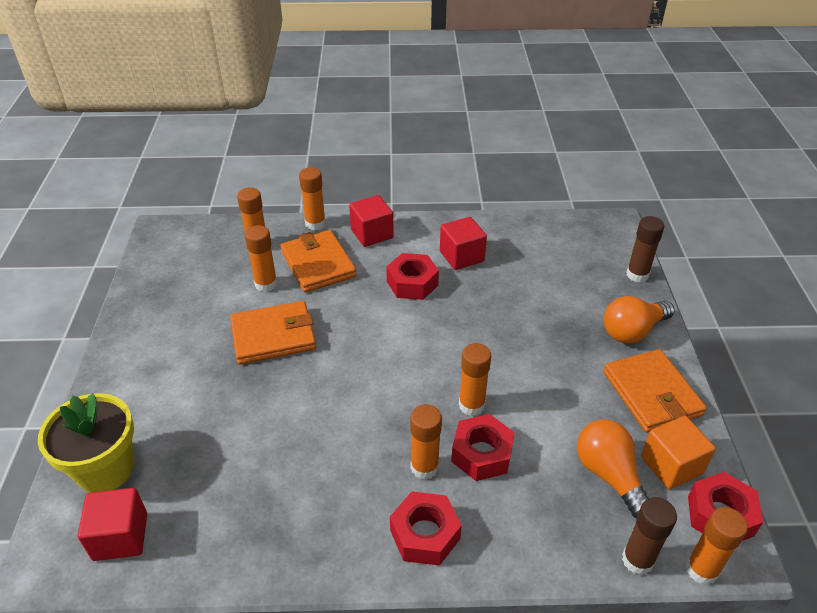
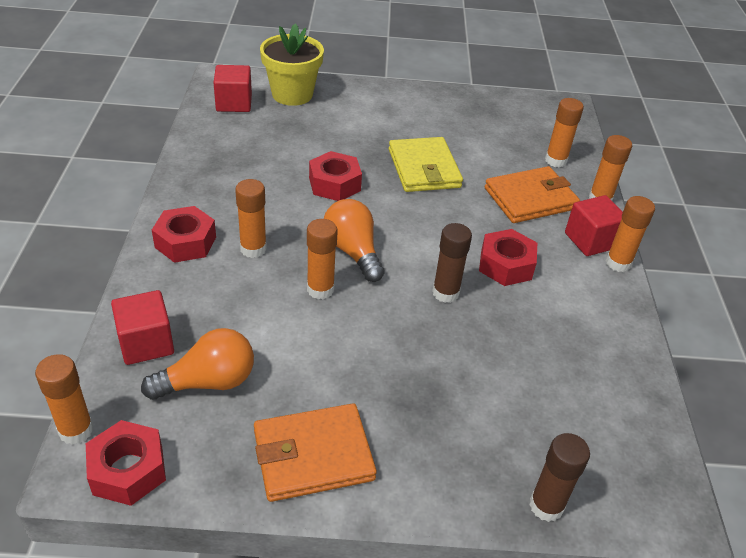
camera: 90 degrees right, 0 degrees up
(266, 284) = (495, 165): orange glue stick -> orange glue stick (618, 263)
(273, 336) = (424, 168): orange wallet -> yellow wallet
(461, 256) = (560, 313): red cube -> red cube (146, 343)
(481, 454) = (259, 288): red nut -> red nut (334, 184)
(632, 331) = (425, 465): orange light bulb -> orange light bulb (353, 251)
(637, 560) = (107, 380): brown glue stick -> brown glue stick (445, 293)
(671, 465) = (205, 443): orange cube -> none

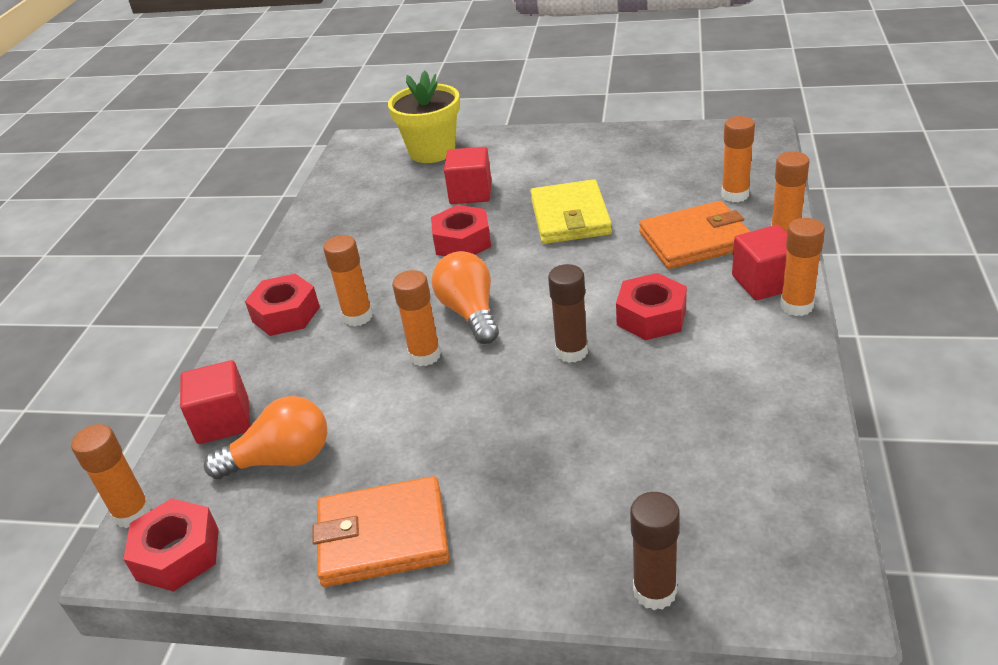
camera: 15 degrees right, 5 degrees down
(234, 103) = (366, 166): red cube -> red cube (470, 193)

